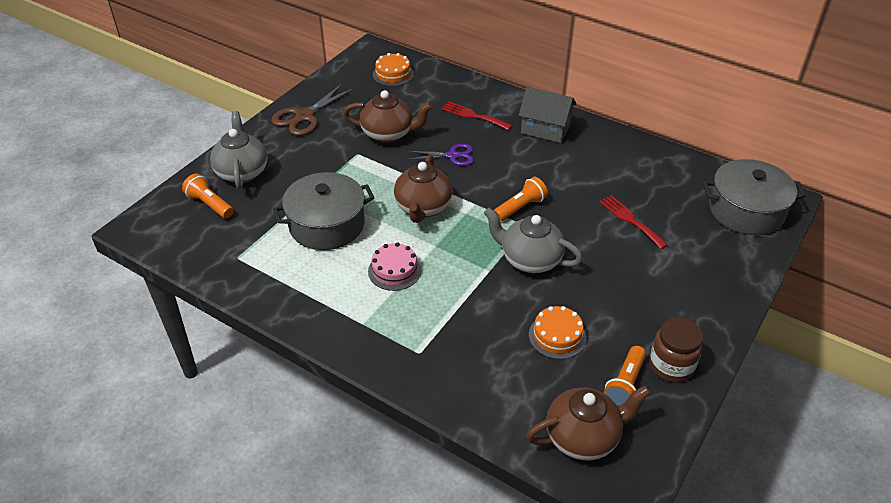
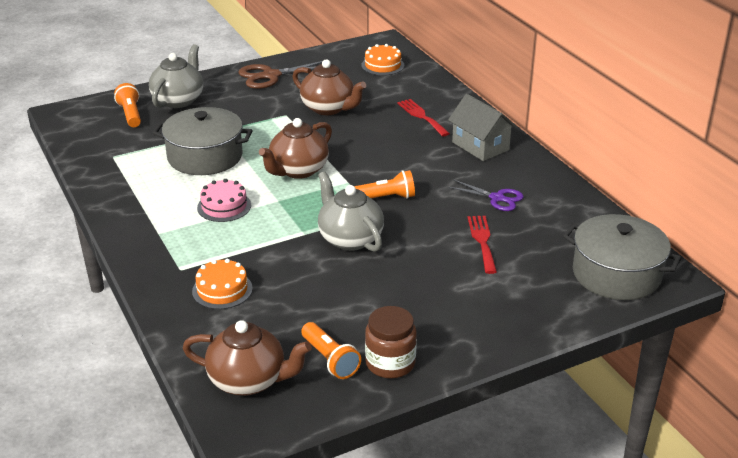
camera: 30 degrees right, 10 degrees down
(452, 156) = (368, 140): purple scissors -> purple scissors (497, 198)
(557, 336) = (309, 302): orange cake -> orange cake (222, 290)
(625, 384) = (330, 359): orange flashlight -> orange flashlight turned 90 degrees counterclockwise

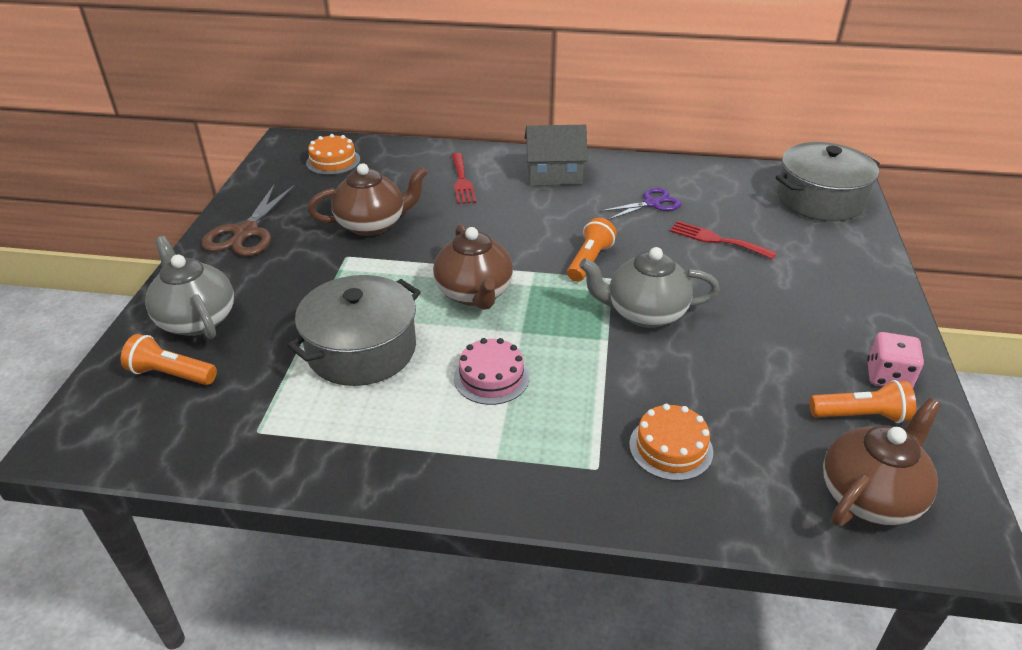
camera: 55 degrees left, 5 degrees up
(390, 363) = (888, 376): brown jar -> pink dice
(421, 116) = (462, 181): red fork -> red fork turned 105 degrees counterclockwise

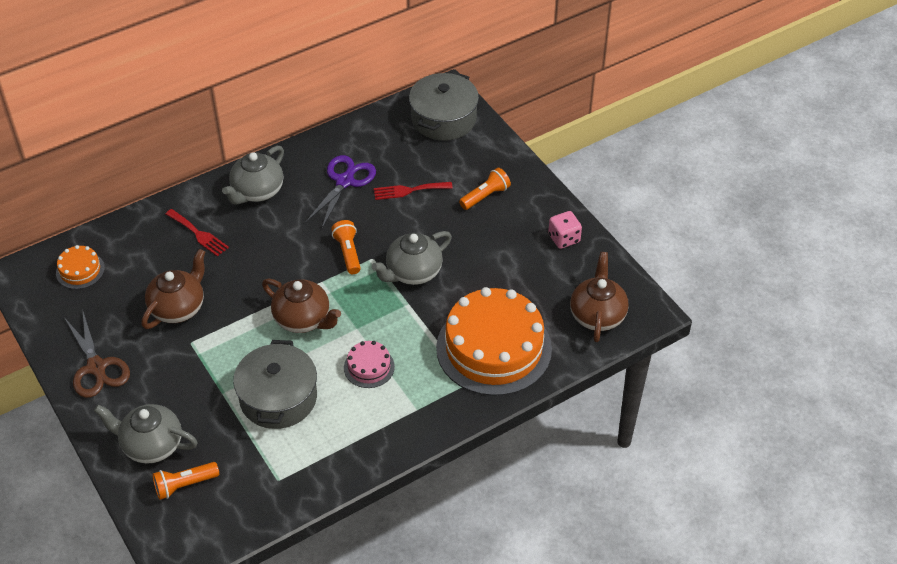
camera: 40 degrees left, 10 degrees up
(554, 175) = (257, 191): grey house -> grey teapot
(652, 203) = (345, 181): purple scissors -> purple scissors, size x1.52
(670, 448) = (494, 348): orange cake -> orange cake, size x2.29
(860, 416) = (566, 272): orange flashlight -> orange flashlight (485, 196)

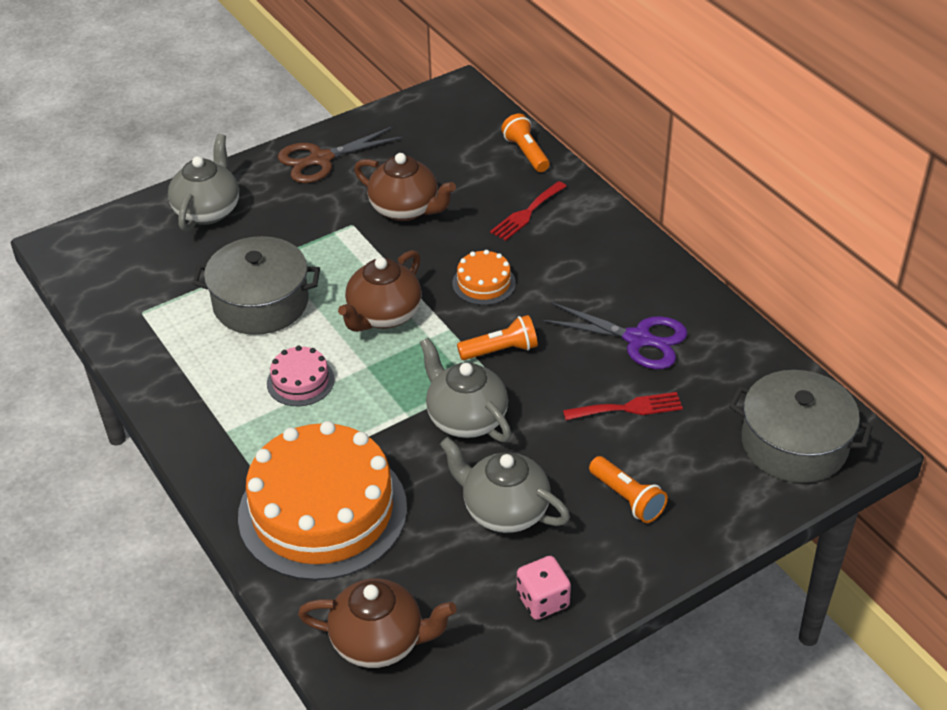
camera: 90 degrees right, 5 degrees down
(80, 270) = (464, 130): orange cake -> orange cake (484, 283)
(184, 485) = (150, 240): orange flashlight -> orange flashlight (526, 153)
(257, 191) = (607, 257): grey teapot -> grey teapot (504, 510)
(409, 190) = (628, 408): red fork -> red fork turned 90 degrees clockwise

